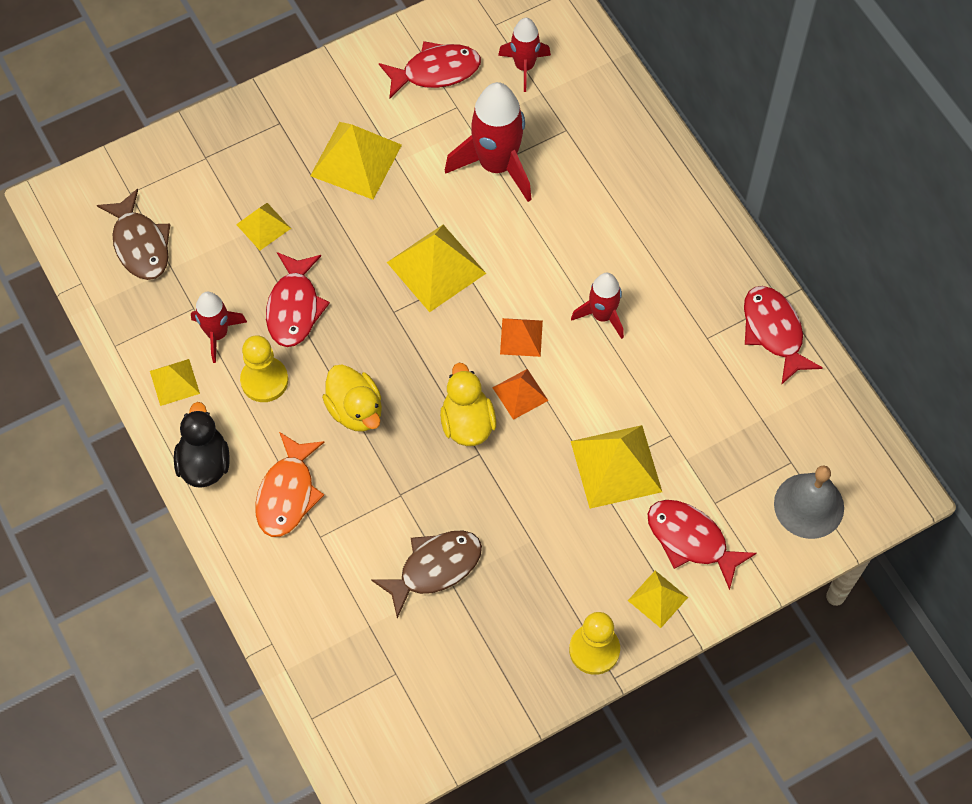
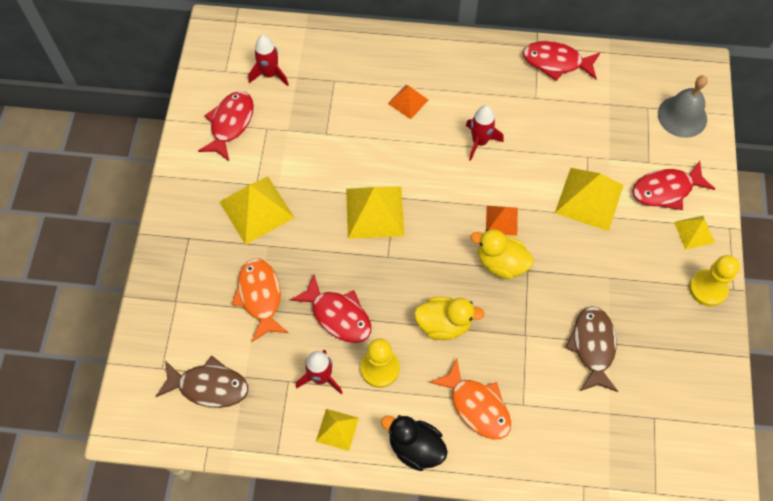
camera: 55 degrees left, 0 degrees up
(263, 226) = (260, 297): yellow pyramid -> orange fish
(496, 165) = (327, 133): red rocket -> none
(521, 337) = (461, 195): orange pyramid -> orange pyramid (408, 101)

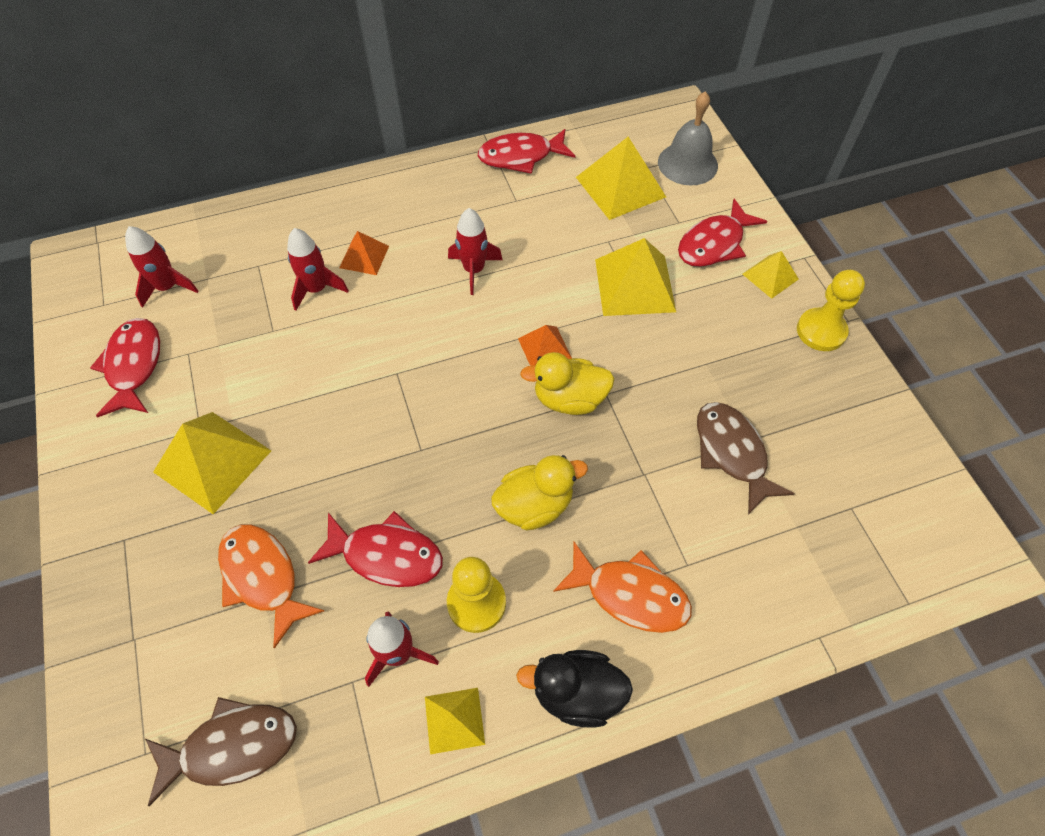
camera: 25 degrees left, 5 degrees down
(366, 114) = (317, 289): none -> red rocket
(374, 212) = (378, 401): yellow pyramid -> yellow pyramid (620, 187)

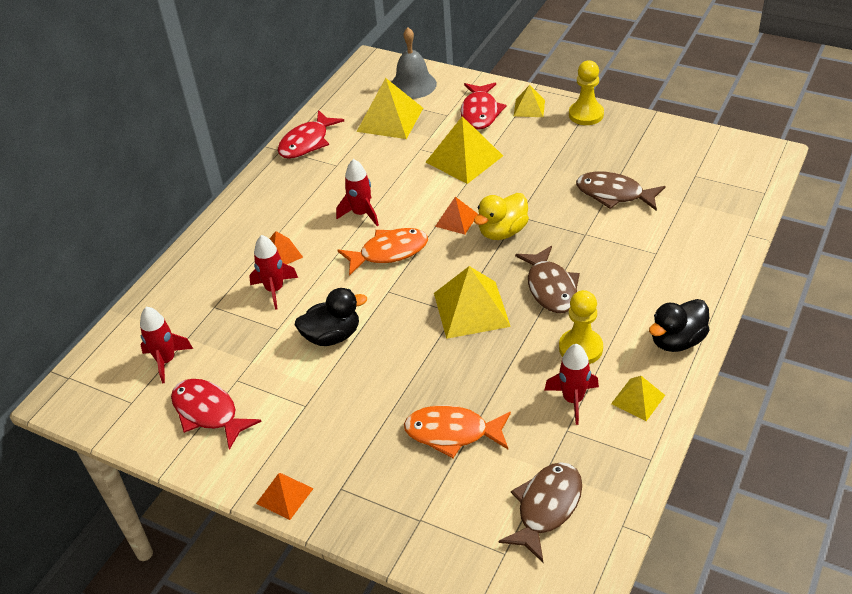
camera: 40 degrees left, 15 degrees down
(82, 502) = (284, 496): none -> orange pyramid
(212, 461) = (339, 412): yellow pyramid -> yellow pyramid (471, 309)
(300, 378) = (332, 336): none -> black duck
(386, 555) = (505, 368): red fish -> none
(534, 505) = (550, 288): yellow duck -> brown fish
(630, 594) = (646, 285): orange fish -> orange fish (389, 252)

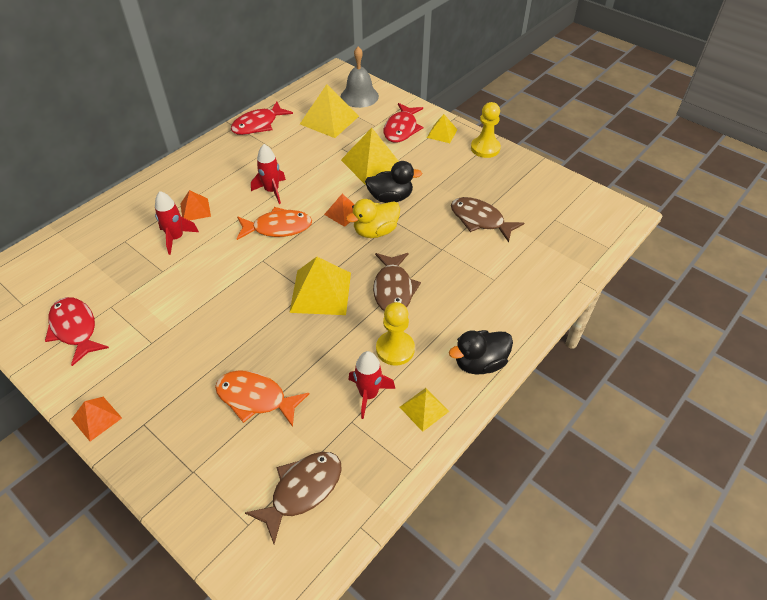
camera: 10 degrees right, 5 degrees up
(166, 361) = (66, 277): red rocket -> none
(332, 336) = (201, 288): black duck -> black duck (390, 197)

